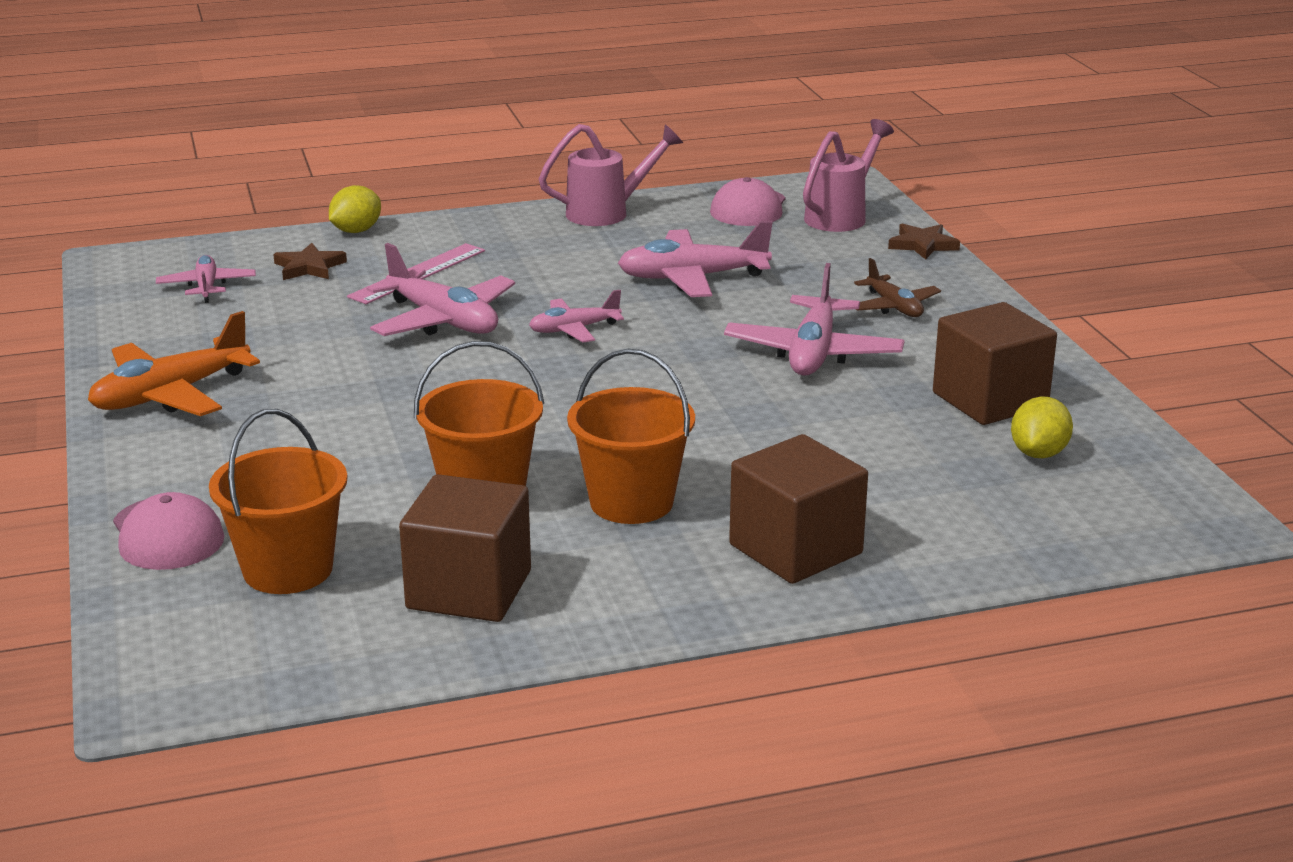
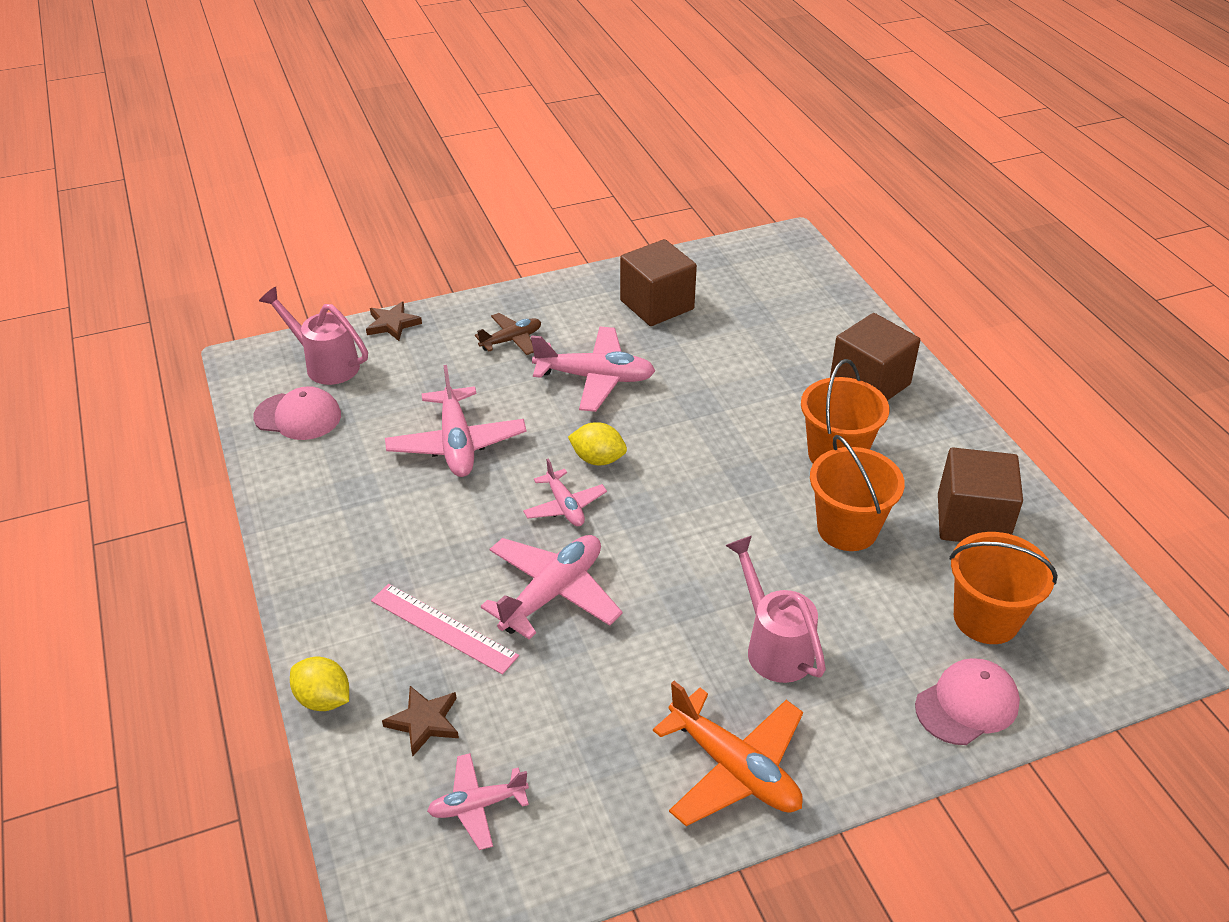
camera: 95 degrees left, 15 degrees up
(608, 212) = (297, 506): pink watering can -> pink watering can (773, 645)
(1039, 453) = (724, 290): yellow lemon -> yellow lemon (598, 459)

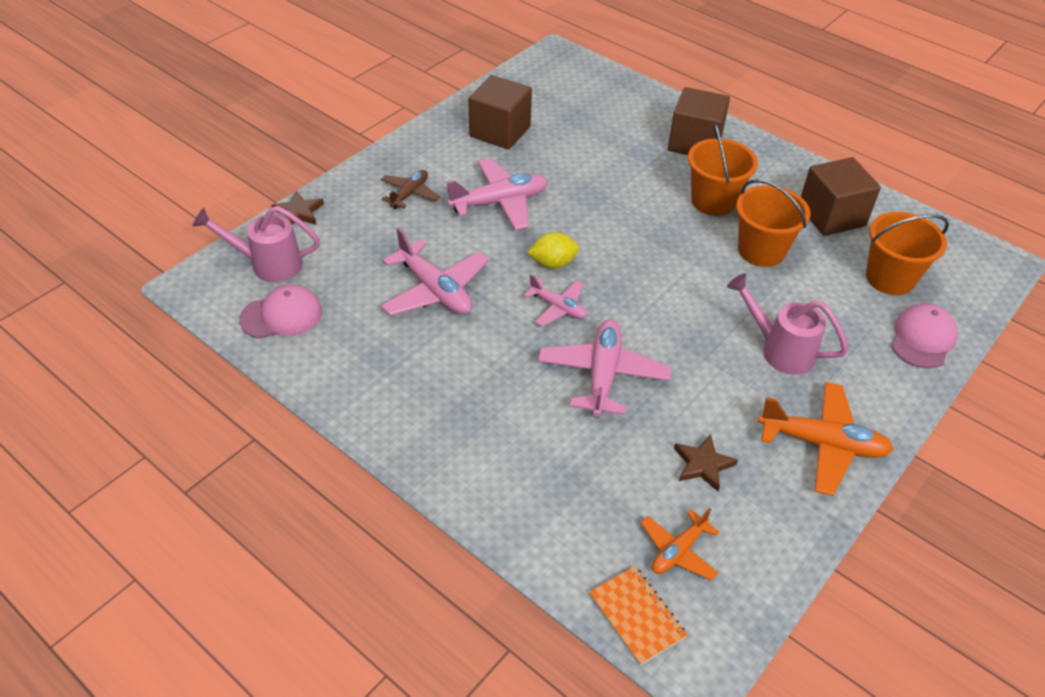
camera: 30 degrees left, 5 degrees up
(323, 699) = (499, 528): yellow lemon -> none
(380, 848) = (636, 616): none -> orange notebook
(424, 722) = (589, 509): brown star -> brown star (703, 464)
(443, 628) = (544, 435): pink ruler -> none
(477, 805) = (678, 551): pink plane -> orange plane

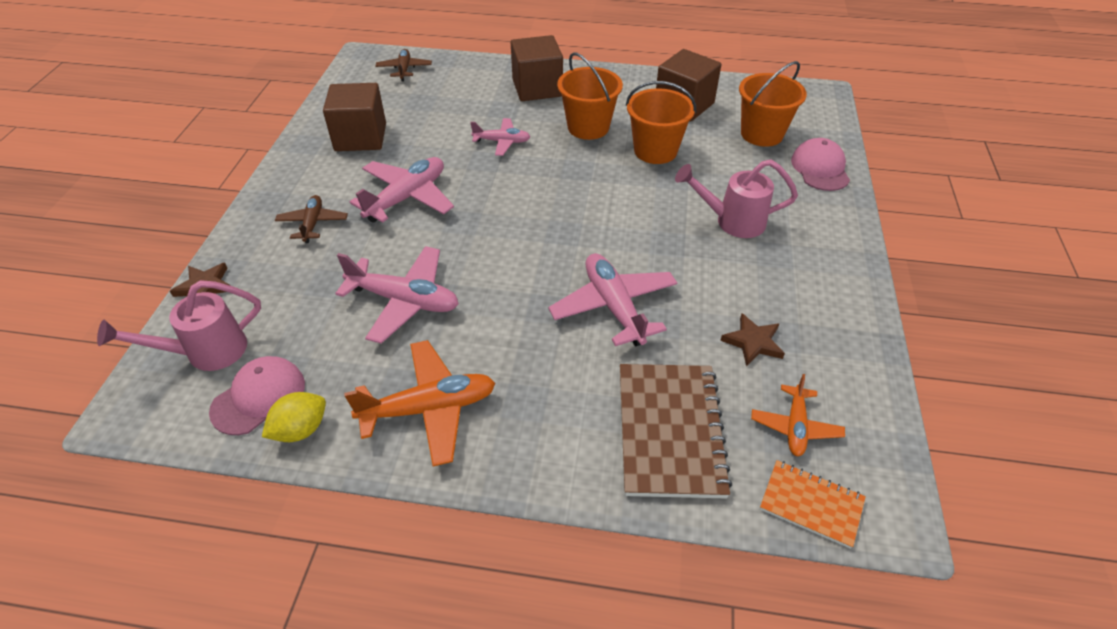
camera: 30 degrees left, 0 degrees up
(553, 263) = (496, 230): yellow lemon -> yellow lemon (301, 430)
(558, 307) = (530, 266): pink plane -> pink plane (502, 142)
(566, 497) = (669, 431): none -> brown notebook
(584, 79) = (404, 69): none -> brown plane
(822, 444) = (823, 280): orange plane -> orange plane (429, 409)

